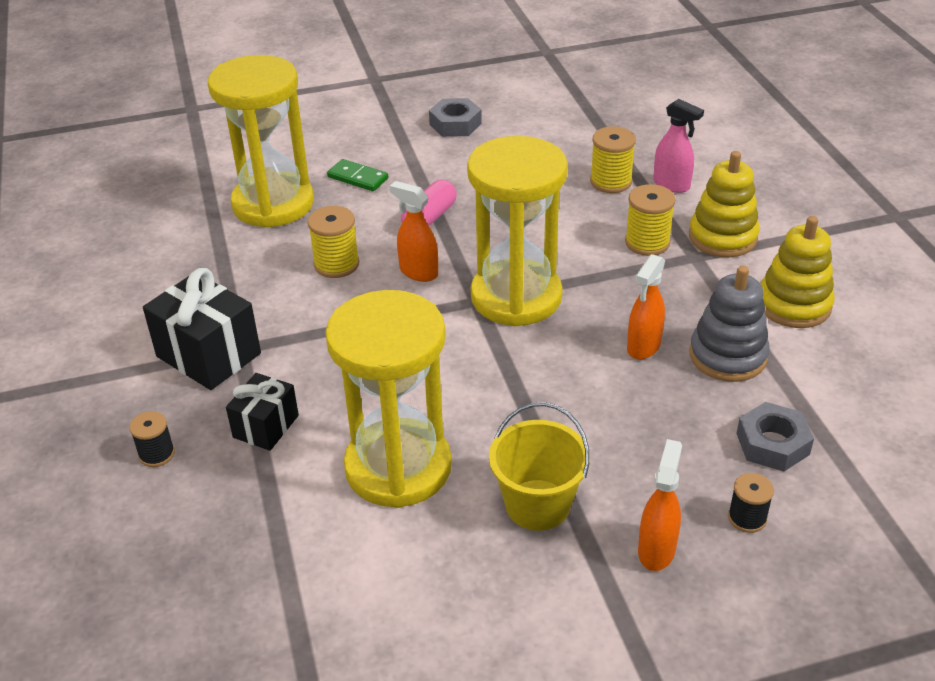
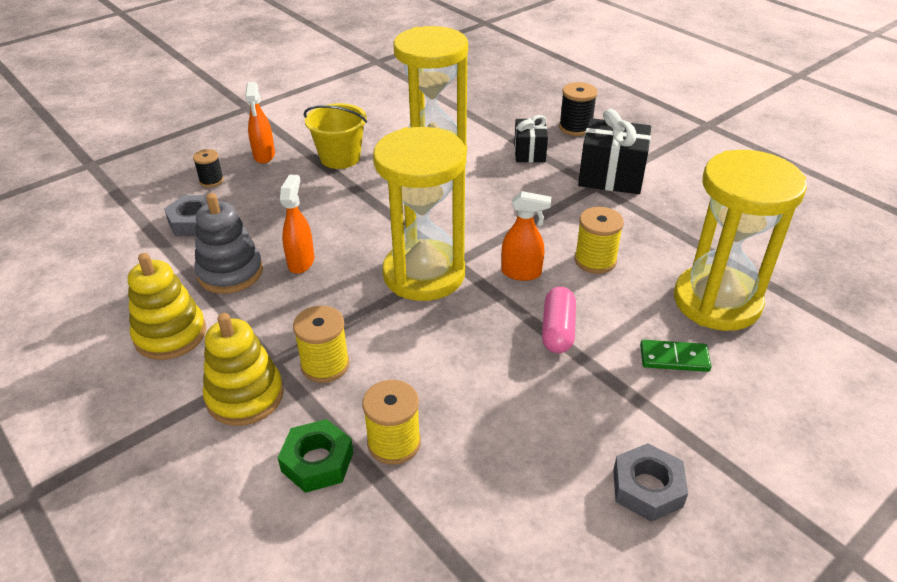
camera: 155 degrees right, 0 degrees up
(157, 454) = (575, 127): black spool -> black spool, size x1.53
(672, 185) = (317, 462): pink spray bottle -> green nut

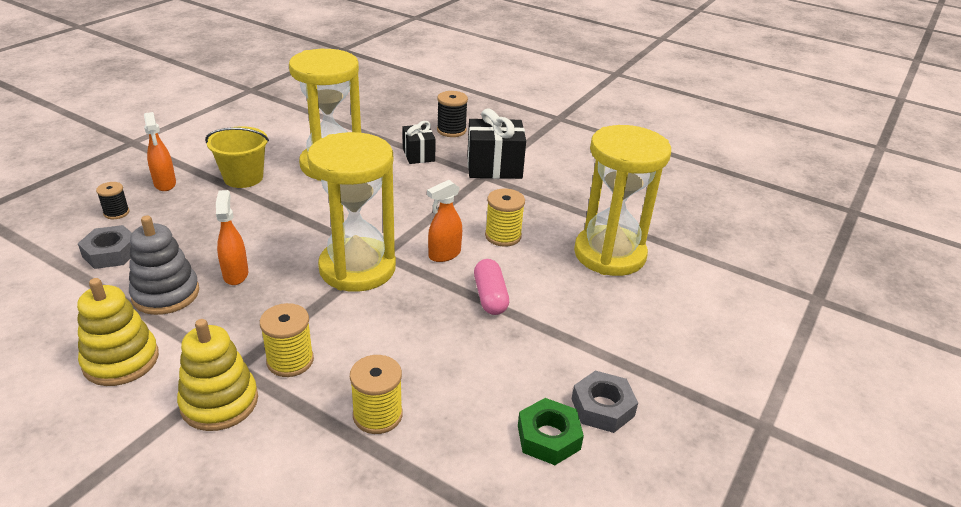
camera: 20 degrees left, 5 degrees down
(317, 462) = (311, 445): green nut -> green nut (548, 437)
(521, 273) = (444, 255): orange spray bottle -> orange spray bottle turned 150 degrees clockwise
(674, 358) = (591, 303): green domino -> none

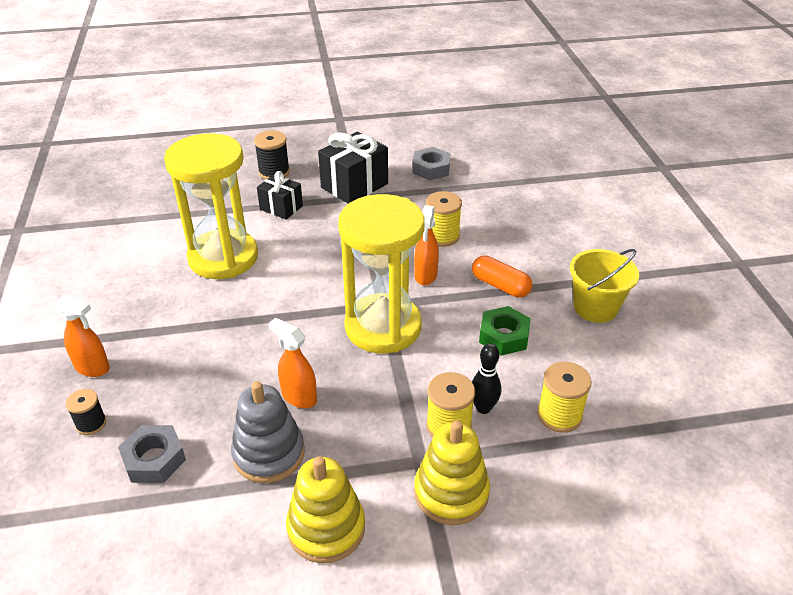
camera: 40 degrees left, 5 degrees up
(243, 178) = (161, 315): yellow bucket -> yellow bucket (595, 307)
(333, 367) = (483, 408): none -> black bowling pin
(490, 296) = (500, 286): pink capsule -> orange capsule
(548, 437) = (663, 351): green nut -> green nut (504, 336)
(602, 407) = (661, 311): grey nut -> grey nut (431, 169)
(609, 254) = (524, 207): yellow hourglass -> none

